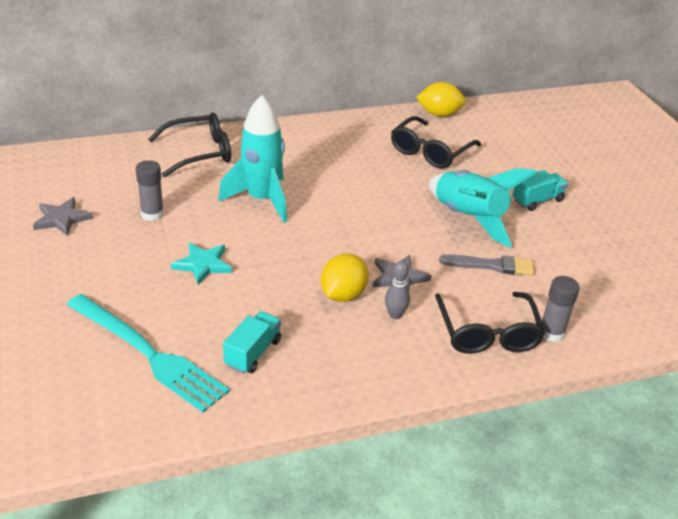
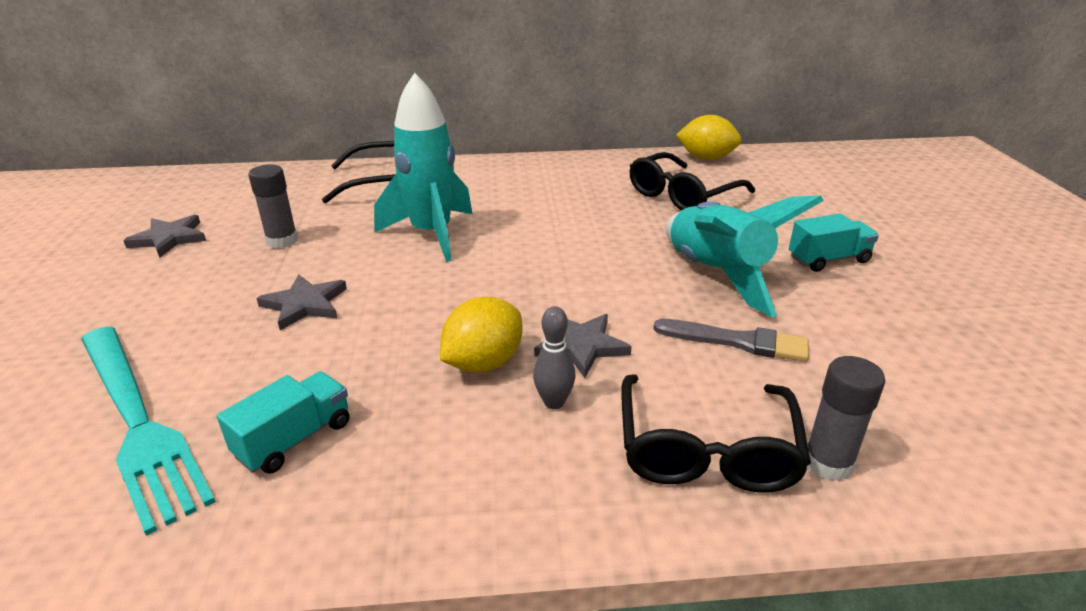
camera: 15 degrees right, 5 degrees down
(203, 264) = (305, 304): turquoise star -> grey star

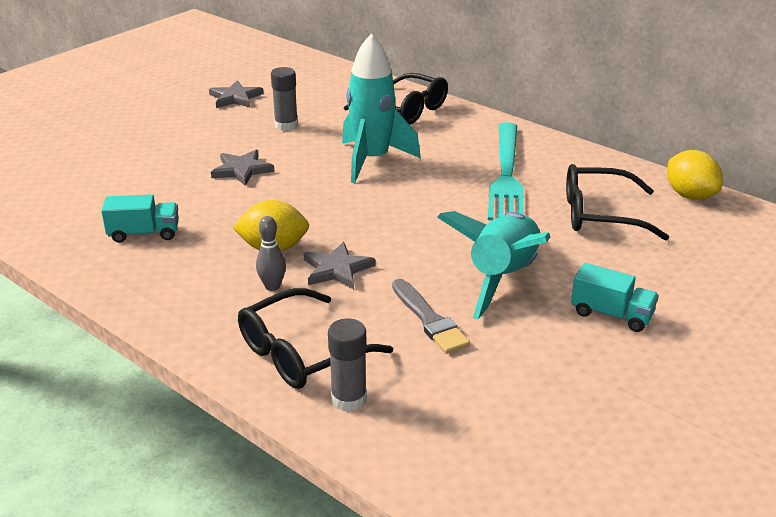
camera: 45 degrees right, 0 degrees up
(137, 422) = (102, 191): turquoise fork -> turquoise fork (506, 175)

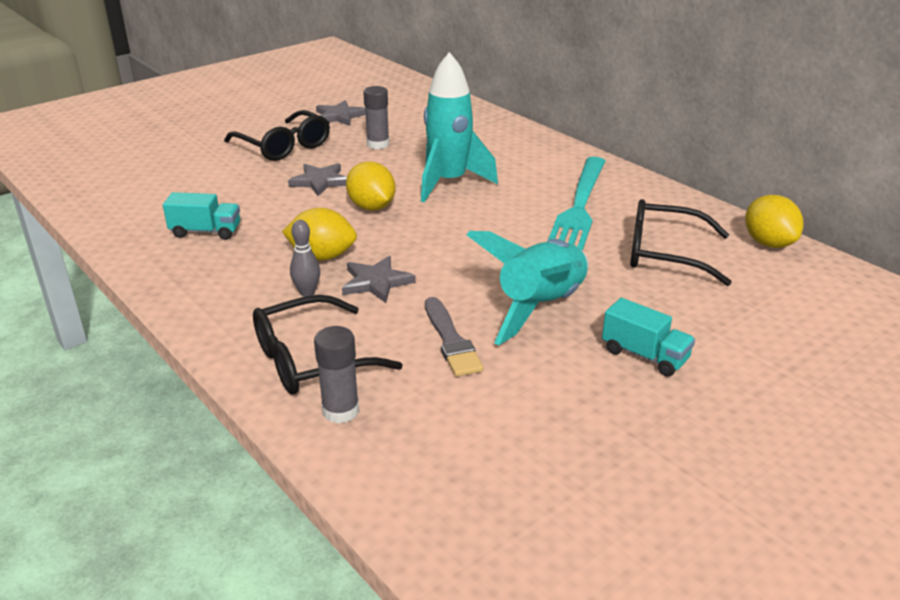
camera: 10 degrees right, 0 degrees up
(304, 193) = (371, 207): none -> yellow lemon
(404, 109) = (498, 138): black glasses -> black glasses (283, 146)

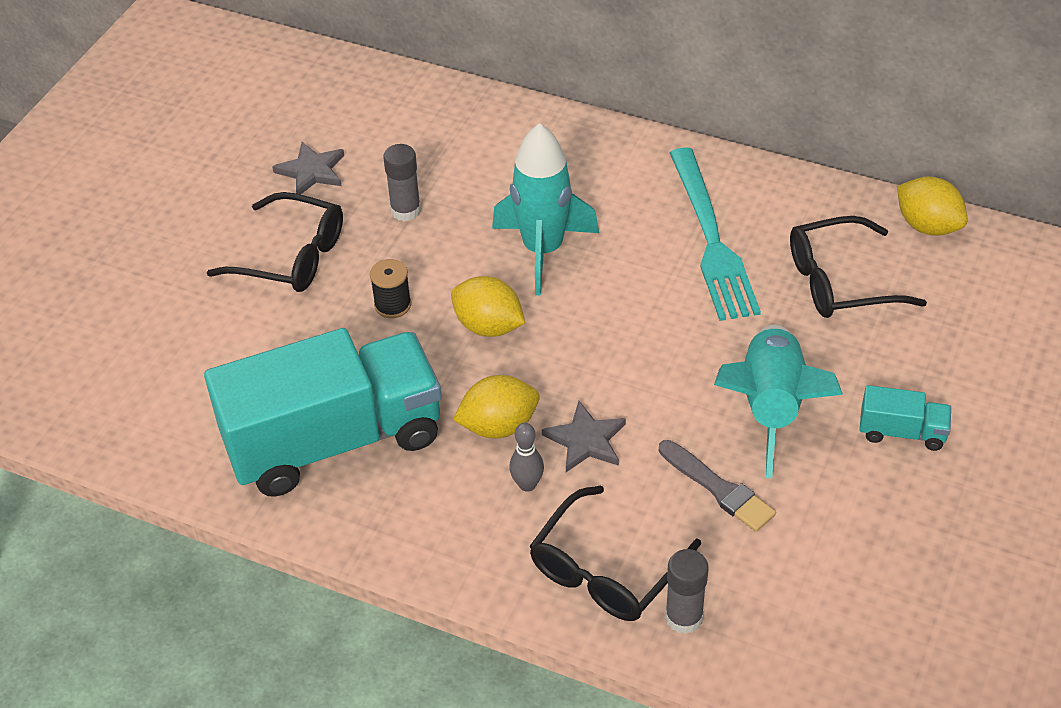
camera: 25 degrees left, 15 degrees up
(206, 232) = (334, 441): turquoise truck -> turquoise truck, size x2.47
(320, 181) = (392, 305): grey star -> black spool

